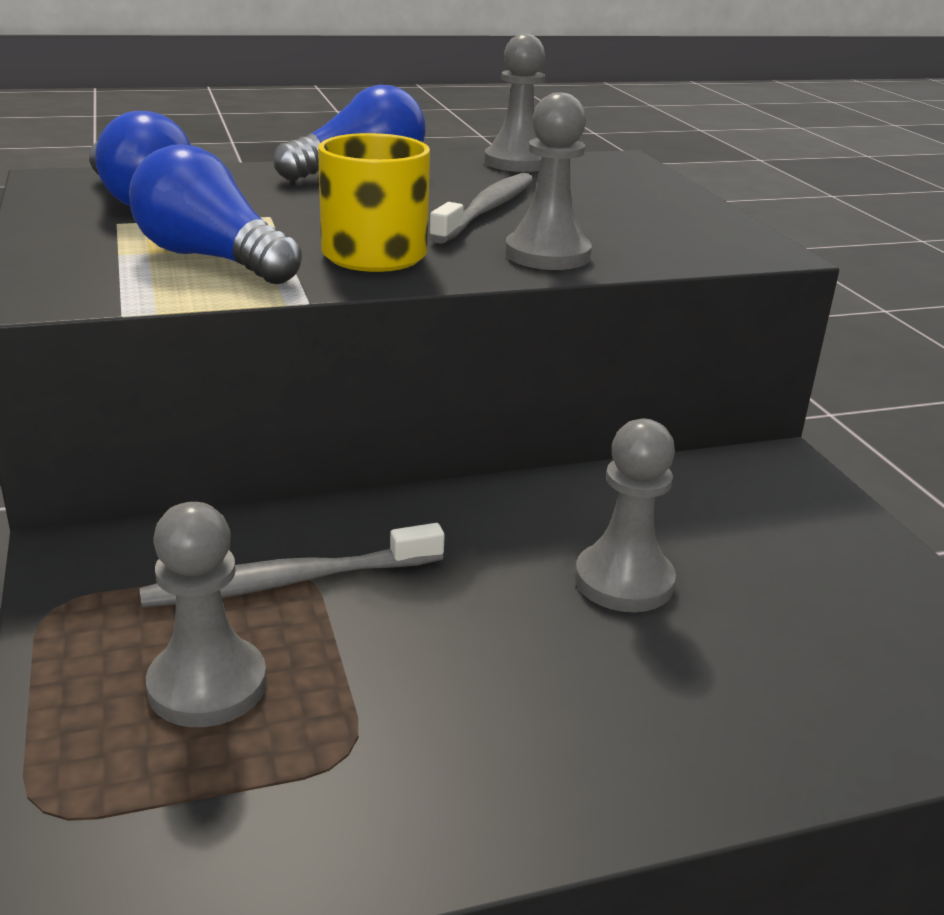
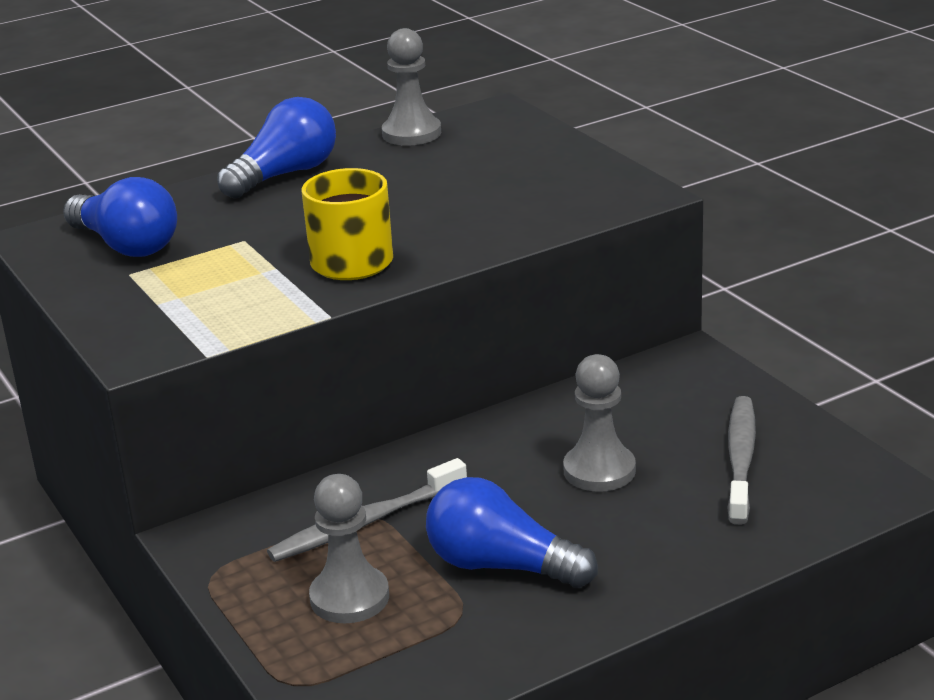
camera: 10 degrees left, 0 degrees up
(212, 259) = (232, 293): blue light bulb -> blue light bulb (501, 566)
(487, 210) = (413, 196): grey toothbrush -> grey toothbrush (741, 459)
(547, 255) = (482, 234): grey pawn -> none

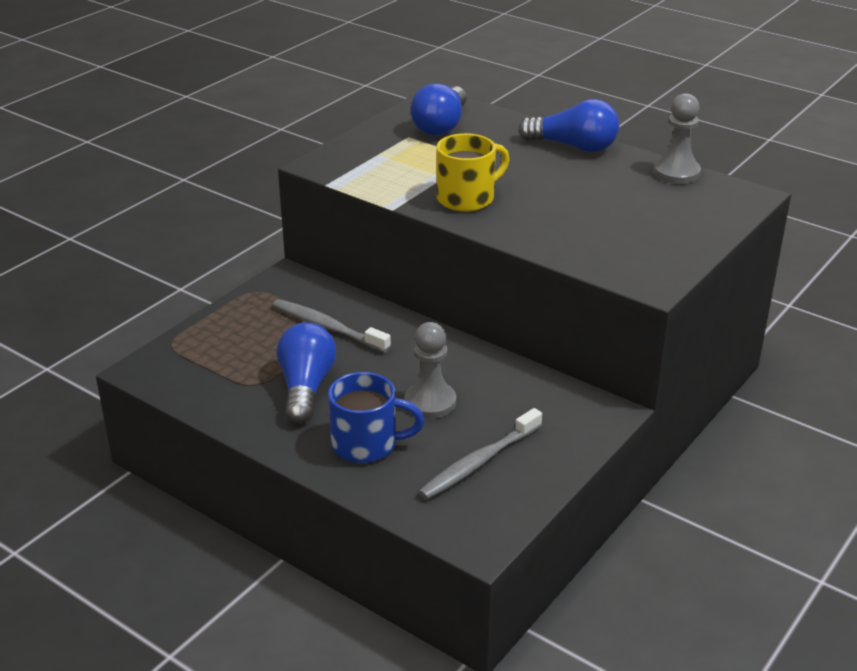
camera: 65 degrees right, 5 degrees up
(349, 597) = (253, 341): grey pawn -> none
(660, 536) = (367, 444): none -> blue mug
(741, 459) = (479, 462): grey toothbrush -> grey toothbrush turned 150 degrees clockwise

